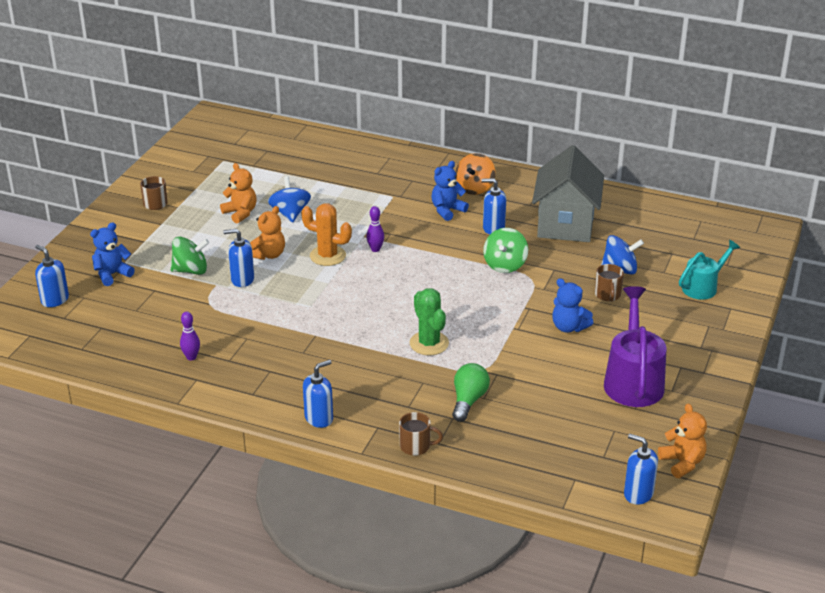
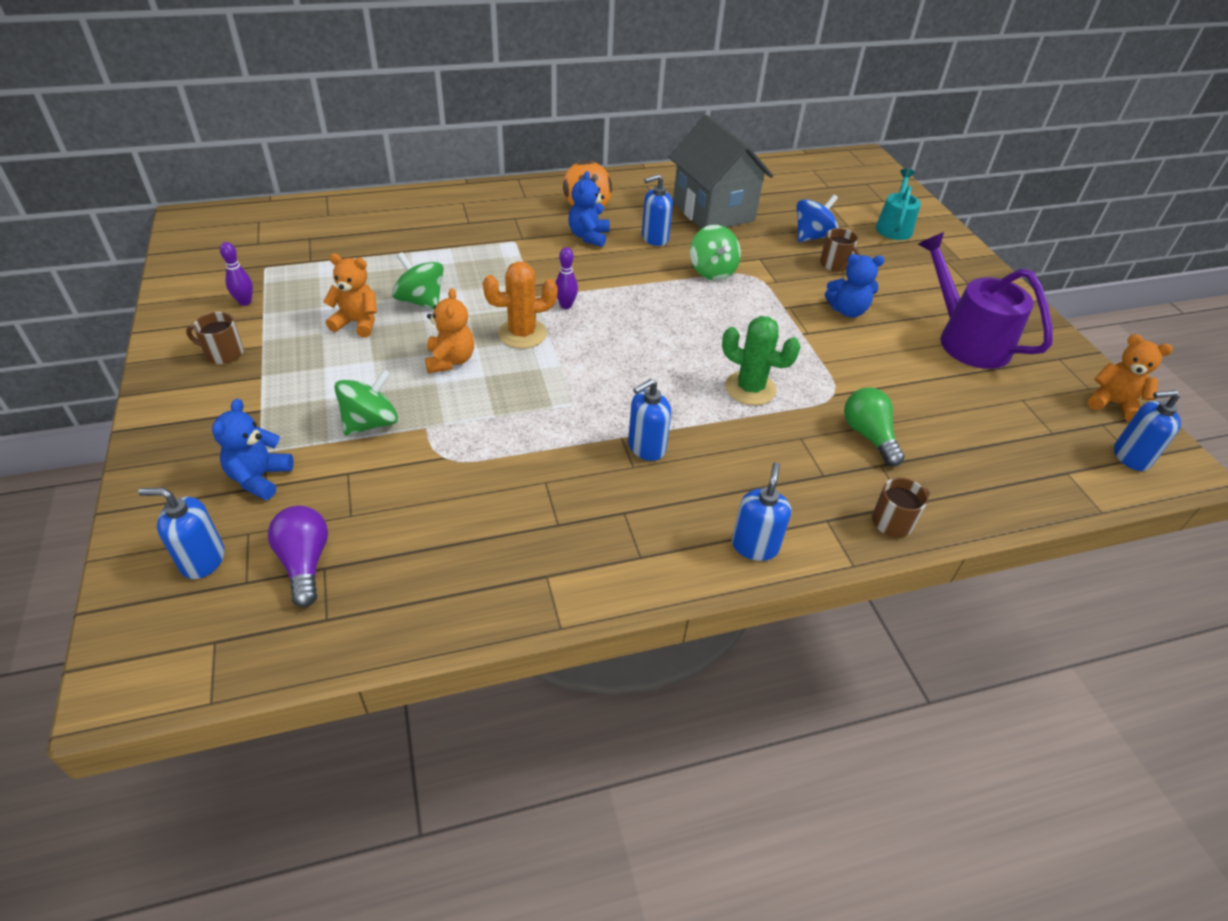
camera: 40 degrees left, 10 degrees up
(95, 321) = (305, 562): none -> purple light bulb
(191, 357) = (504, 546): purple bowling pin -> purple bowling pin (245, 302)
(242, 279) = (453, 406): blue soap dispenser -> blue soap dispenser (646, 447)
(290, 213) = (421, 301): blue spinning top -> green spinning top

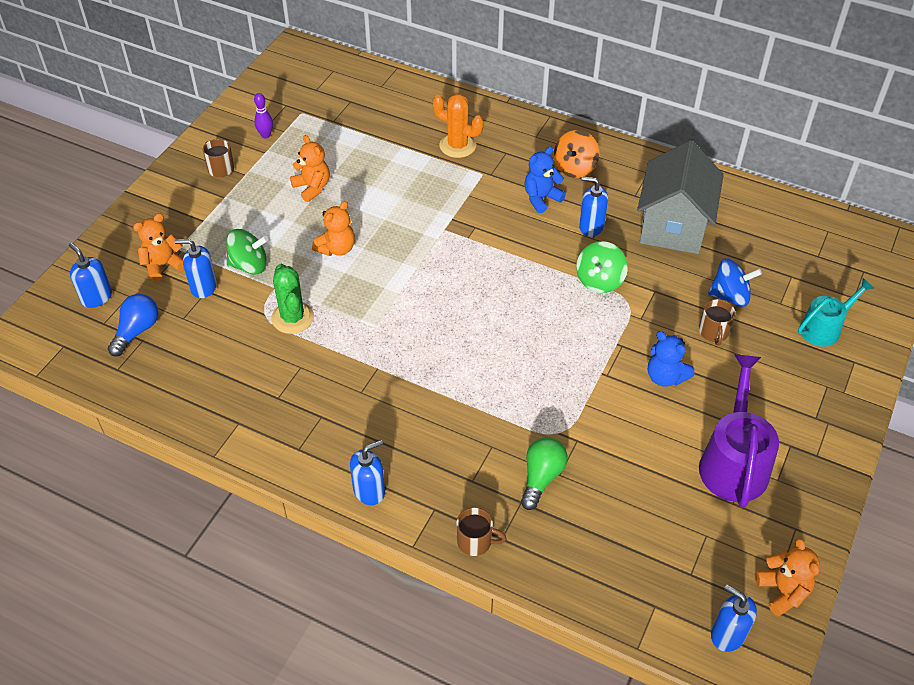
camera: 45 degrees right, 5 degrees up
(259, 478) = (163, 265): blue teddy bear -> orange teddy bear
(305, 562) = (137, 331): purple light bulb -> blue light bulb
(421, 301) = (366, 191): green spinning top -> none
(522, 334) = (402, 254): orange cactus -> orange cactus (457, 145)
(566, 305) = (456, 248): purple bowling pin -> none
(646, 447) = (383, 385): blue soap dispenser -> blue soap dispenser (203, 287)
(750, 388) = (504, 389): green cactus -> green cactus (292, 318)

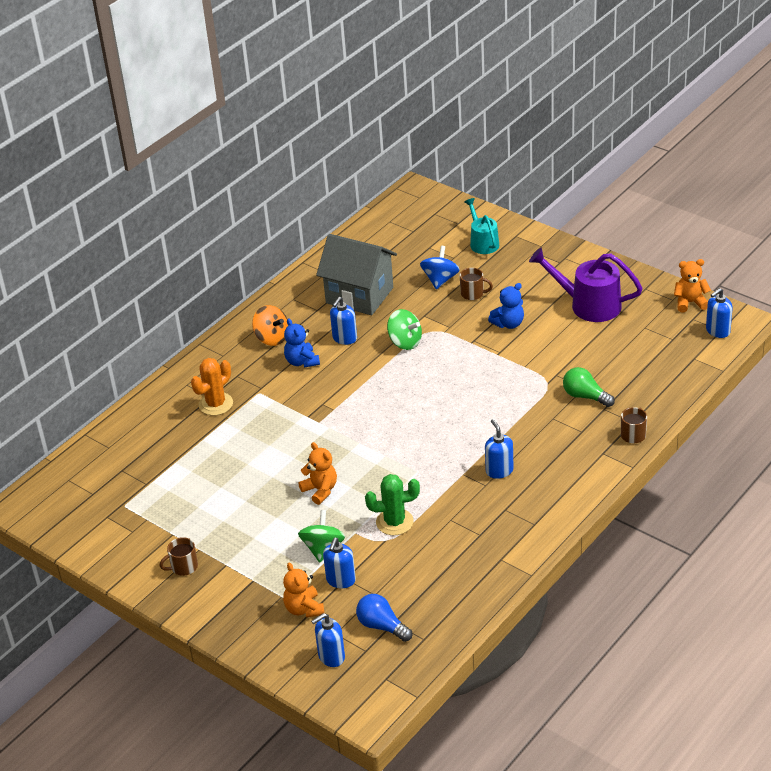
camera: 75 degrees left, 10 degrees down
(265, 135) = (147, 533): purple bowling pin -> none
(312, 187) = (235, 502): orange teddy bear -> none
(369, 491) = (581, 486): blue soap dispenser -> blue soap dispenser (499, 471)

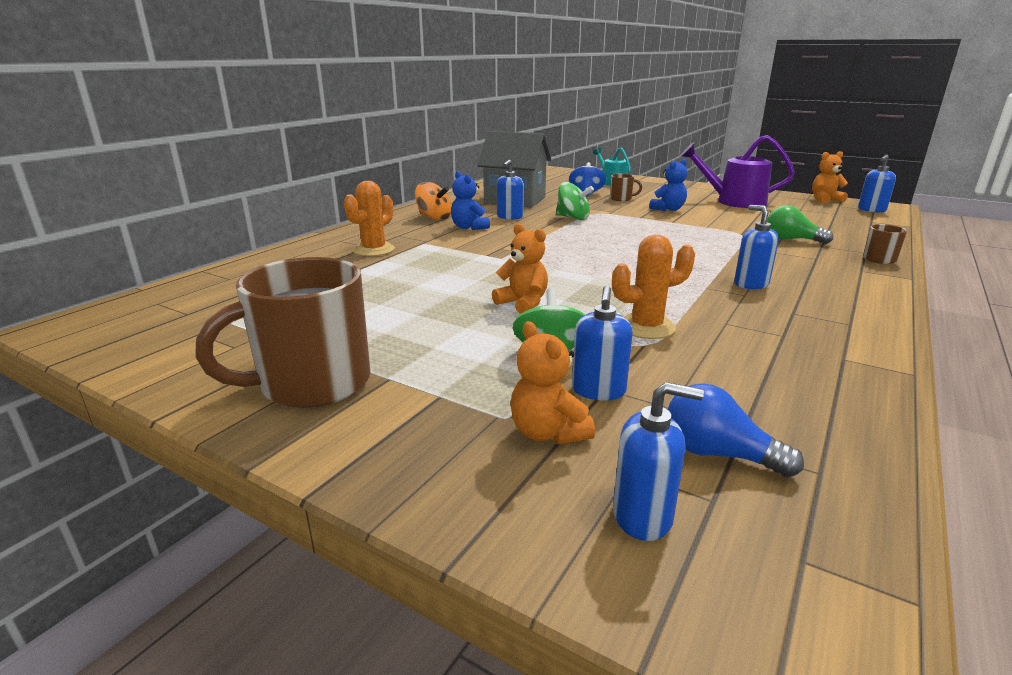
camera: 10 degrees left, 15 degrees down
(183, 567) = (312, 383): brown mug -> brown mug, size x2.24
(331, 656) = (643, 516): blue soap dispenser -> blue soap dispenser turned 135 degrees counterclockwise
(394, 522) = (646, 327): green cactus -> orange cactus

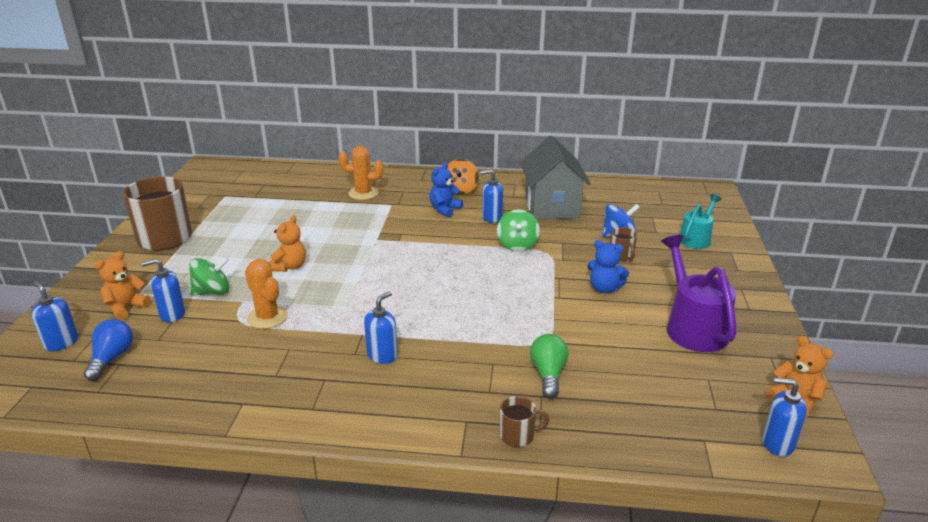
camera: 65 degrees right, 5 degrees up
(643, 516) = (61, 343): blue soap dispenser -> blue soap dispenser turned 150 degrees clockwise

